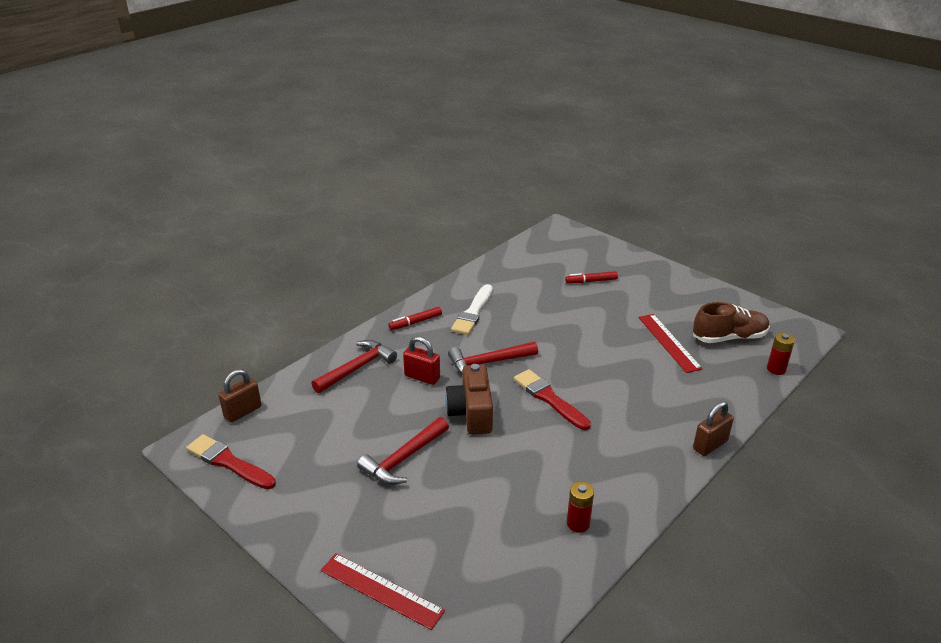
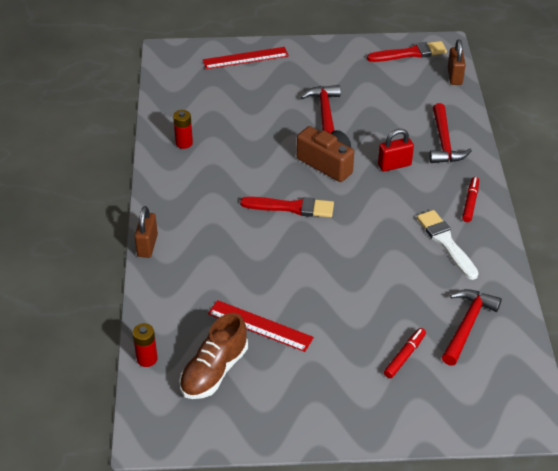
camera: 135 degrees right, 10 degrees up
(488, 363) = (369, 206): red hammer -> red hammer (467, 325)

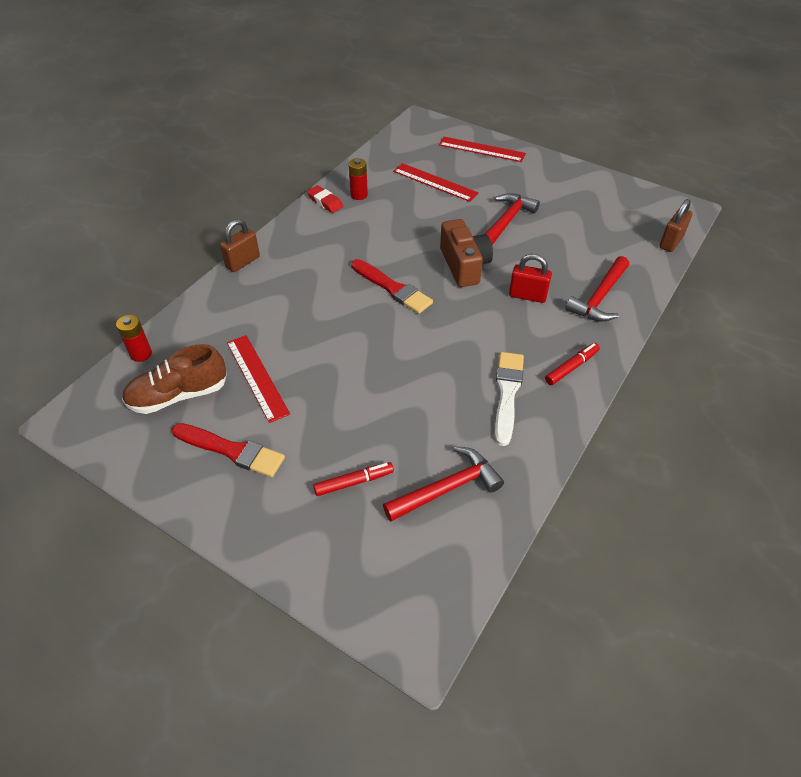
camera: 35 degrees right, 5 degrees up
(161, 162) = (325, 202): none -> red eraser
(236, 104) = (435, 182): none -> red ruler
(410, 53) = (643, 203): red brush -> red brush (231, 450)

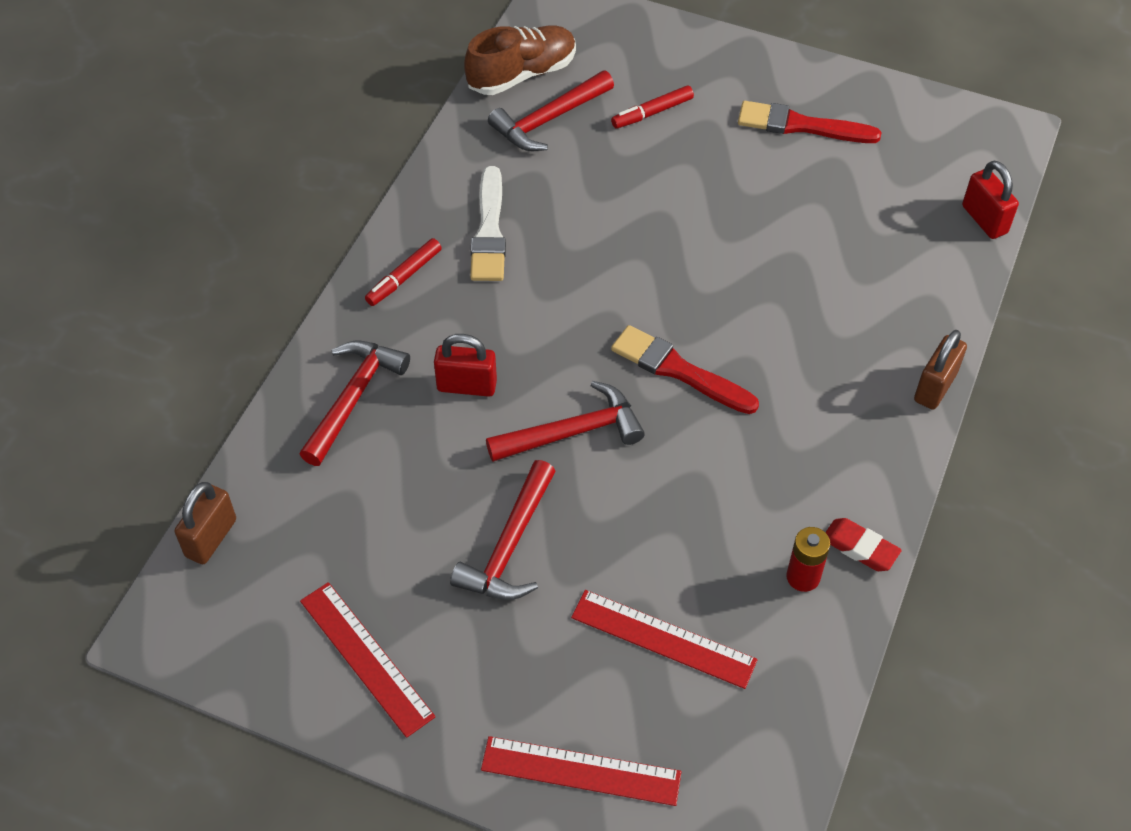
camera: 170 degrees right, 5 degrees up
(141, 354) = (984, 219): red battery -> red padlock
(178, 395) = (900, 175): brown shoe -> brown shoe (522, 74)
(257, 377) = (816, 210): red ruler -> red ruler (366, 658)
(464, 265) = (573, 432): brown camera -> red hammer

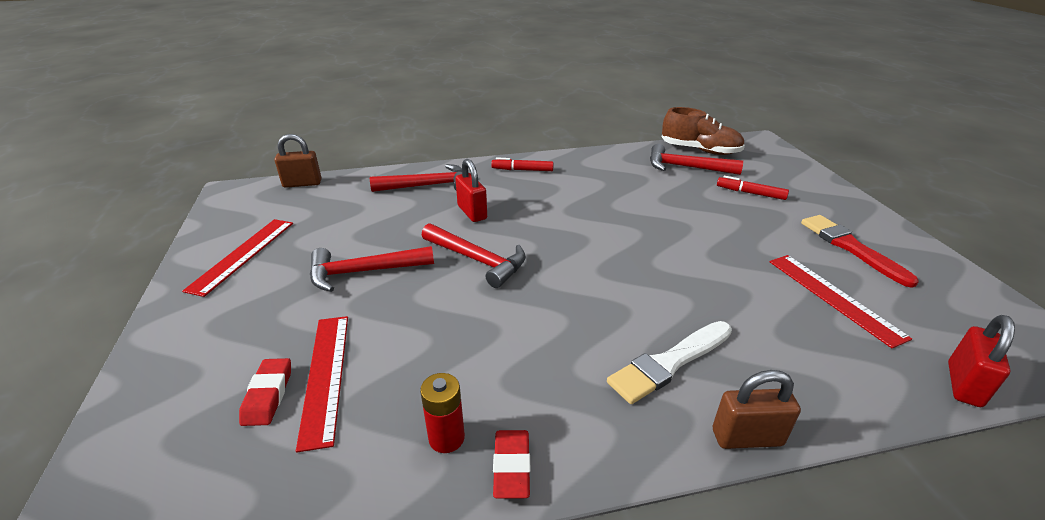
camera: 55 degrees right, 20 degrees down
(489, 231) = (586, 179): white brush -> white brush (669, 363)
(581, 770) = (172, 384): red ruler -> red ruler (834, 297)
(656, 692) = (268, 395): none -> red eraser
(679, 370) = (576, 281): red brush -> none

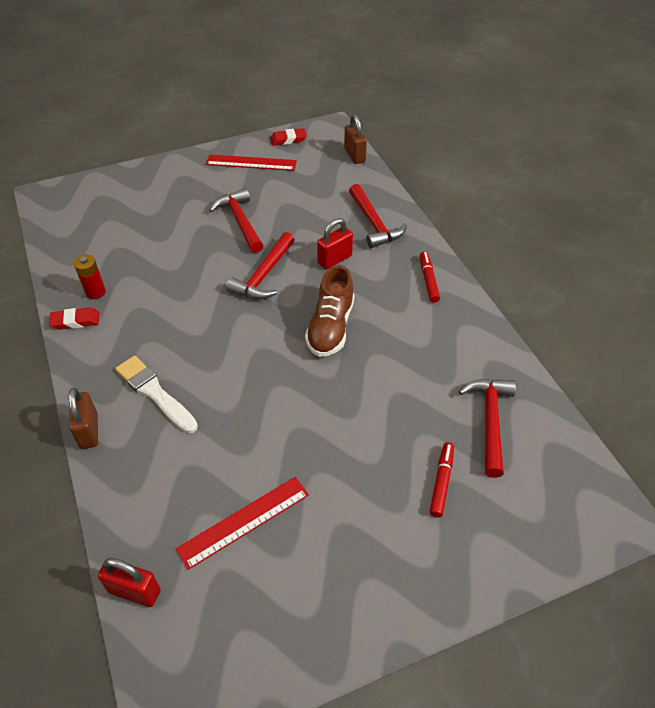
camera: 80 degrees right, 15 degrees up
(268, 395) = (127, 218): red eraser -> red eraser (288, 140)
(325, 376) = (141, 234): red ruler -> none
(700, 150) = (549, 440): brown shoe -> brown shoe (331, 327)
(851, 247) = (337, 563): red brush -> none

